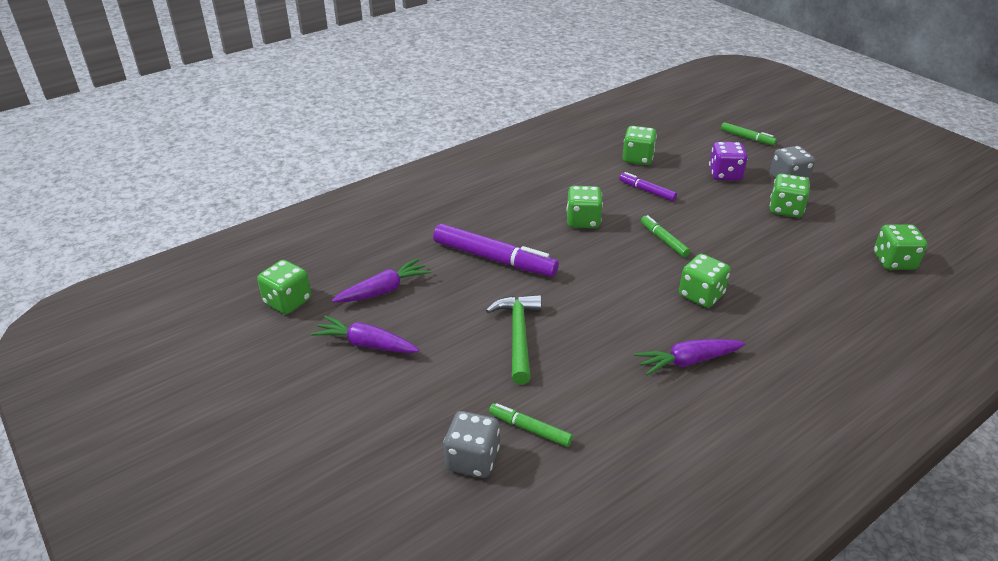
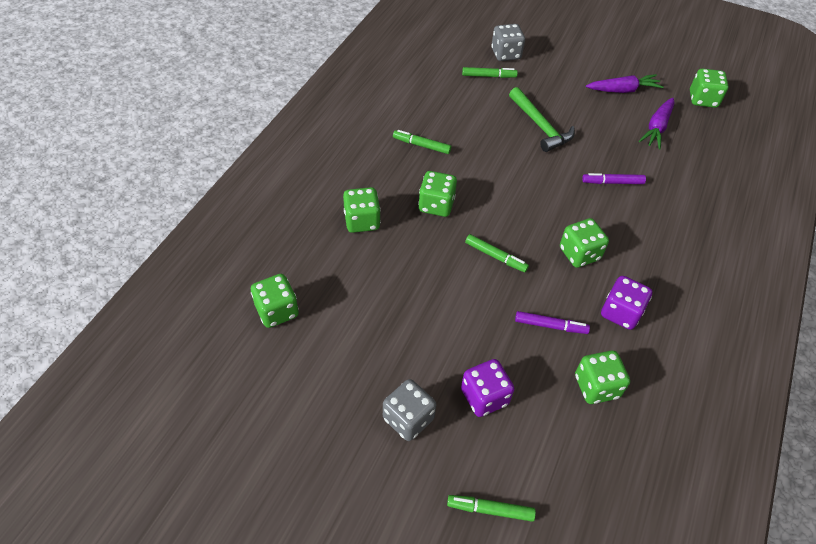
camera: 150 degrees right, 15 degrees up
(494, 259) = (612, 182): purple marker -> purple marker, size x0.53
(583, 182) = (620, 312): none -> purple dice
(687, 361) = (421, 145): purple carrot -> green marker
(785, 209) = (397, 354): green dice -> green dice (362, 221)

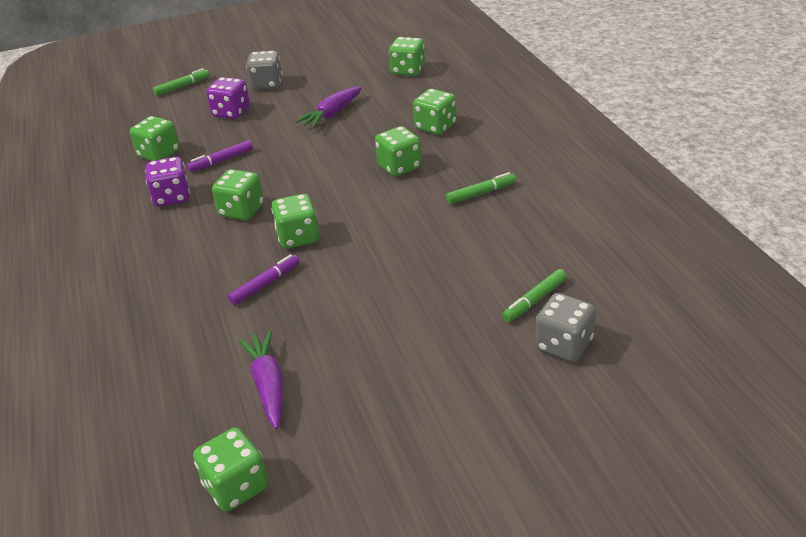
camera: 140 degrees right, 15 degrees down
(495, 256) = (308, 169): green marker -> none
(540, 126) = (402, 287): green hammer -> none
(563, 200) = (298, 237): none -> green dice
(623, 90) = (361, 410): purple carrot -> purple carrot (331, 114)

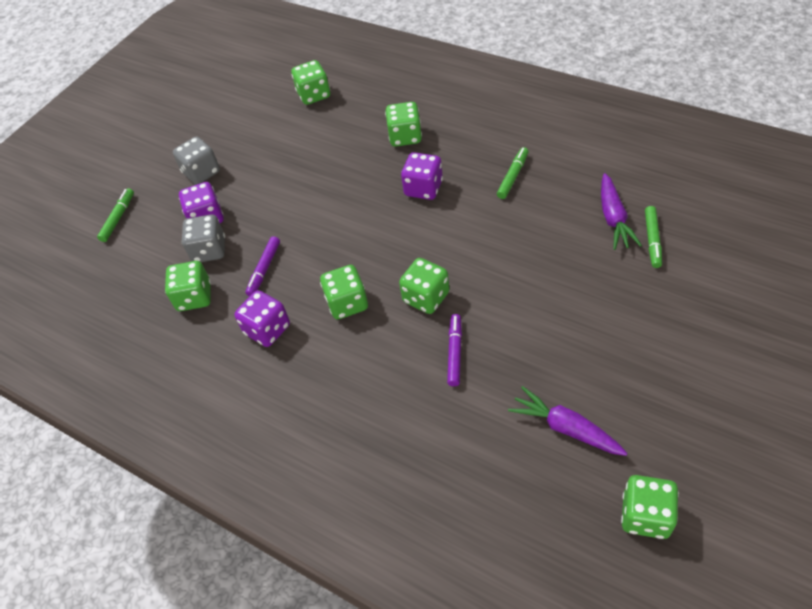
camera: 35 degrees left, 15 degrees up
(331, 114) = (303, 171): purple carrot -> purple carrot (613, 218)
(399, 167) = (423, 188): green dice -> purple dice
(563, 345) = (708, 261): grey dice -> grey dice (209, 250)

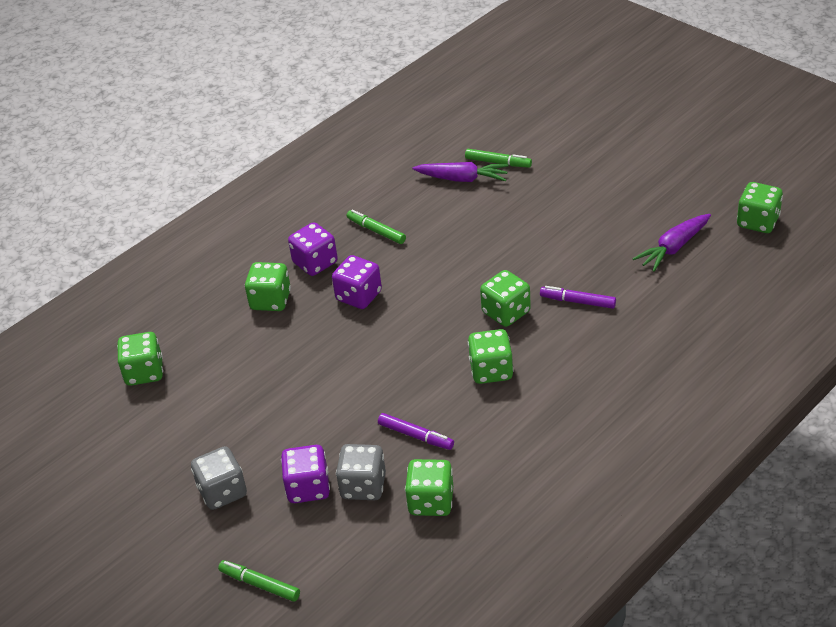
camera: 80 degrees left, 10 degrees down
(267, 329) = (502, 437): purple dice -> purple dice (315, 263)

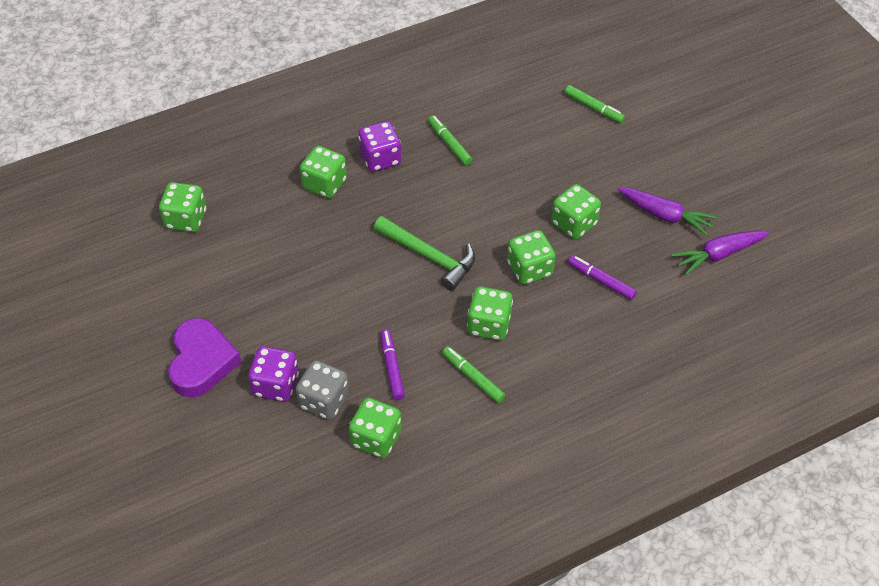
camera: 15 degrees right, 10 degrees up
(222, 492) = (202, 362): grey dice -> purple heart
(260, 584) = (194, 464): green marker -> green marker (473, 377)
(359, 296) = (404, 206): purple dice -> none
(404, 331) = (429, 256): none -> green hammer
(416, 436) = (392, 367): purple marker -> purple marker turned 150 degrees counterclockwise
(462, 179) = (553, 114): purple carrot -> purple carrot (665, 215)
(757, 222) = (814, 254): green dice -> green dice (574, 224)

